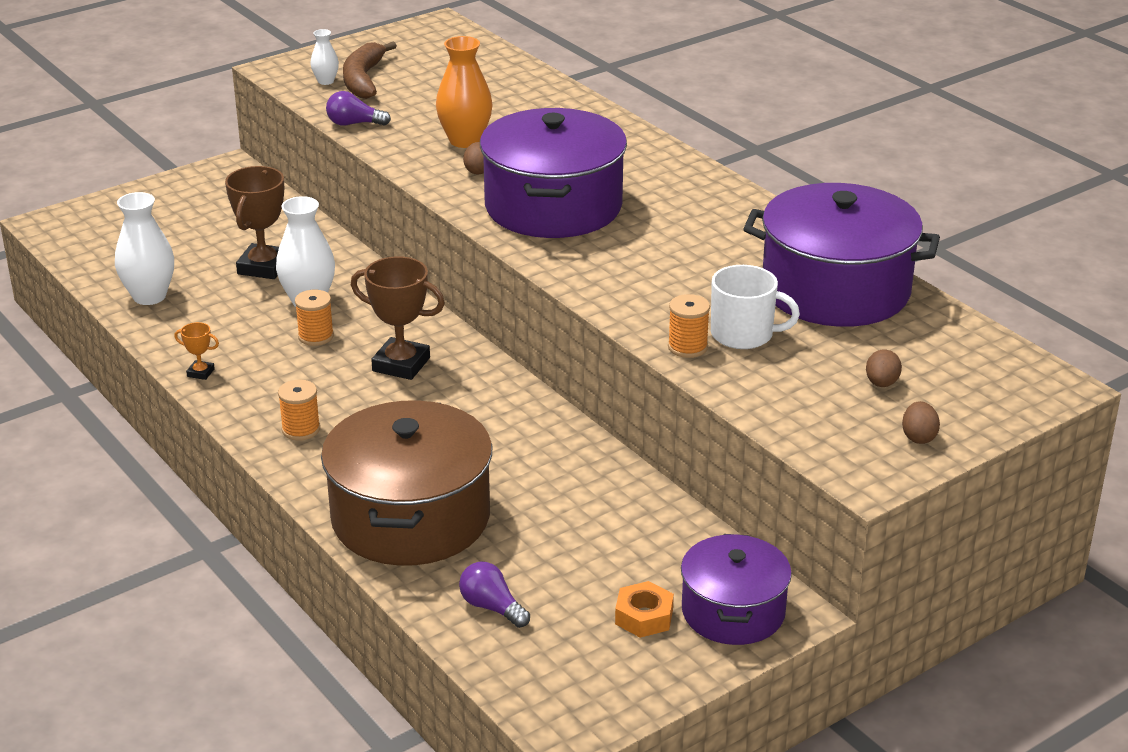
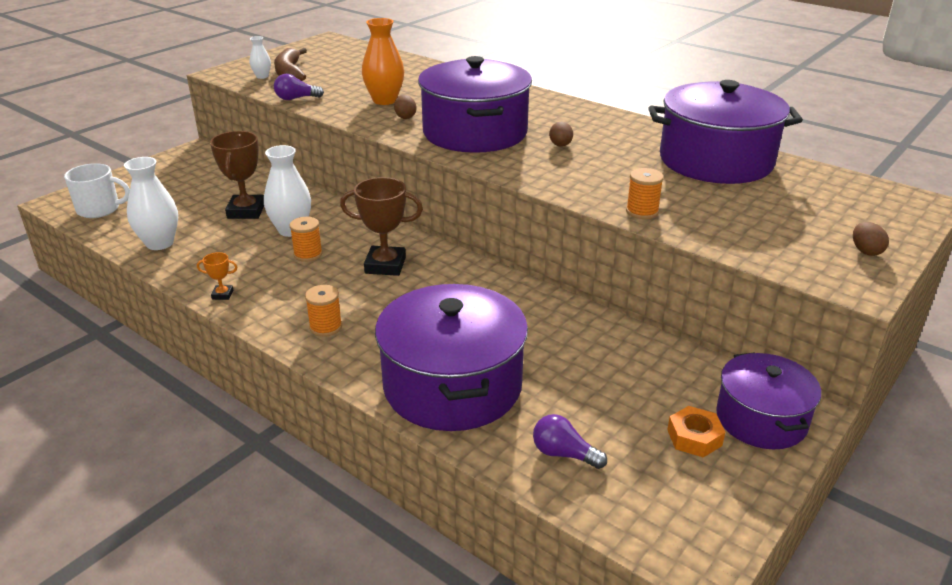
camera: 15 degrees left, 0 degrees up
(410, 518) = (452, 386): brown pot -> purple pot
(743, 334) = (676, 197): white mug -> white mug (99, 209)
(881, 383) = (804, 217): brown egg -> brown egg (560, 145)

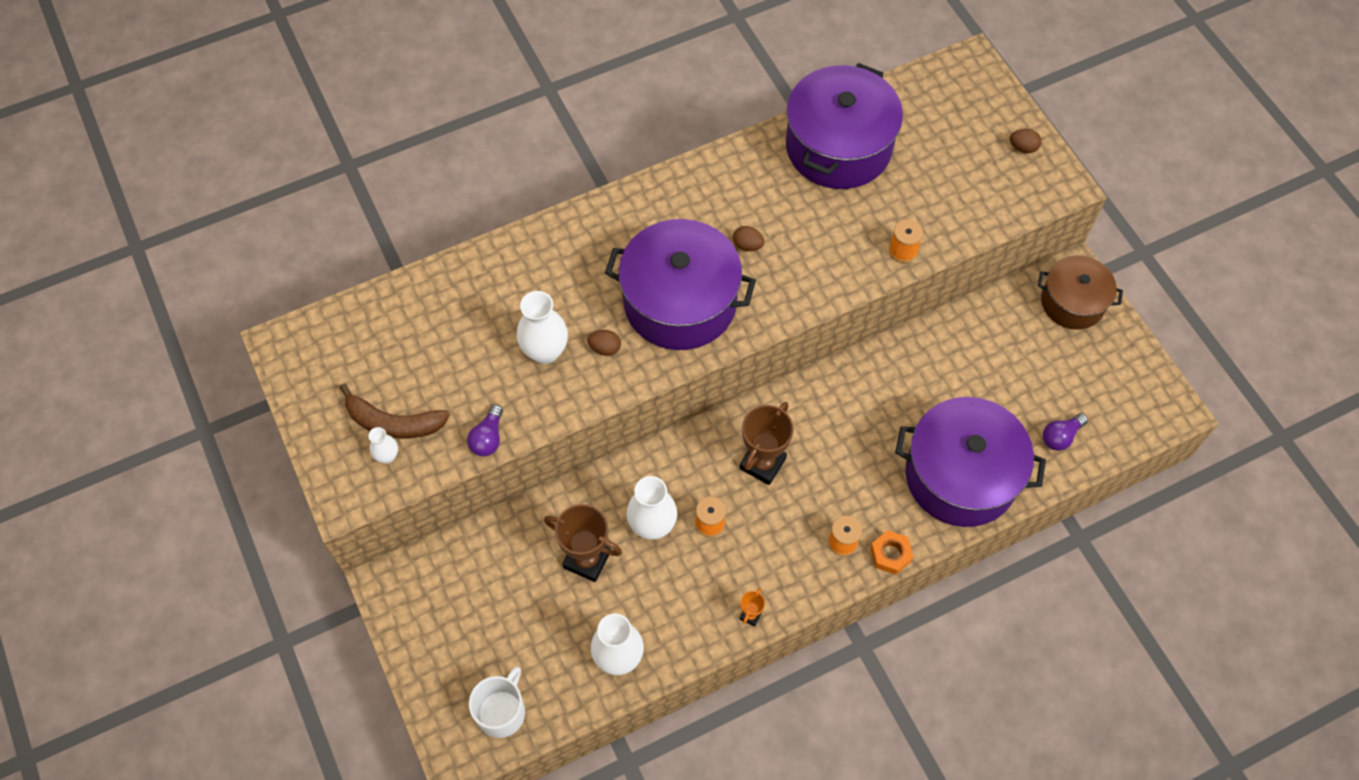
camera: 65 degrees left, 30 degrees up
(384, 100) = (545, 351): orange vase -> white vase
(694, 437) = (1074, 351): orange nut -> orange nut (890, 554)
(761, 419) = (1072, 302): purple pot -> brown pot

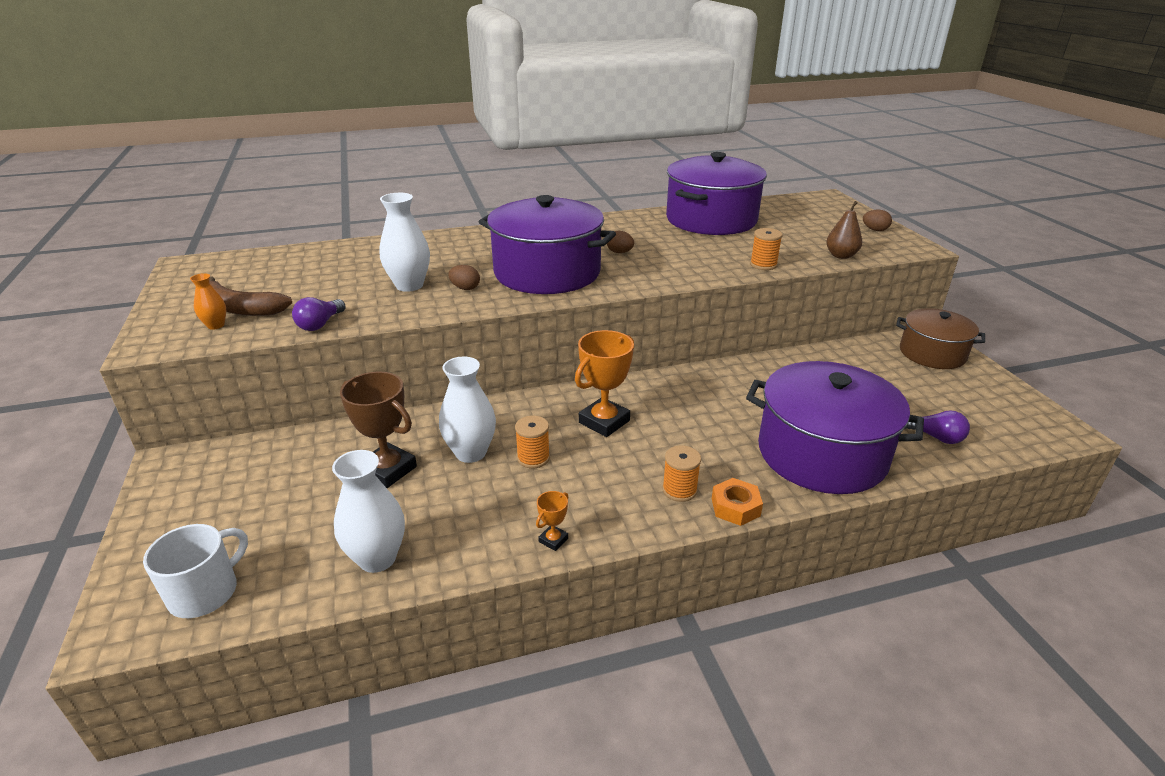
camera: 10 degrees right, 30 degrees down
(387, 456) = (216, 325): white vase -> orange vase
(762, 463) = (604, 421): brown trophy -> orange trophy
(983, 218) = (841, 256): none -> brown pear
(1060, 436) = (935, 437): purple light bulb -> purple light bulb turned 120 degrees counterclockwise

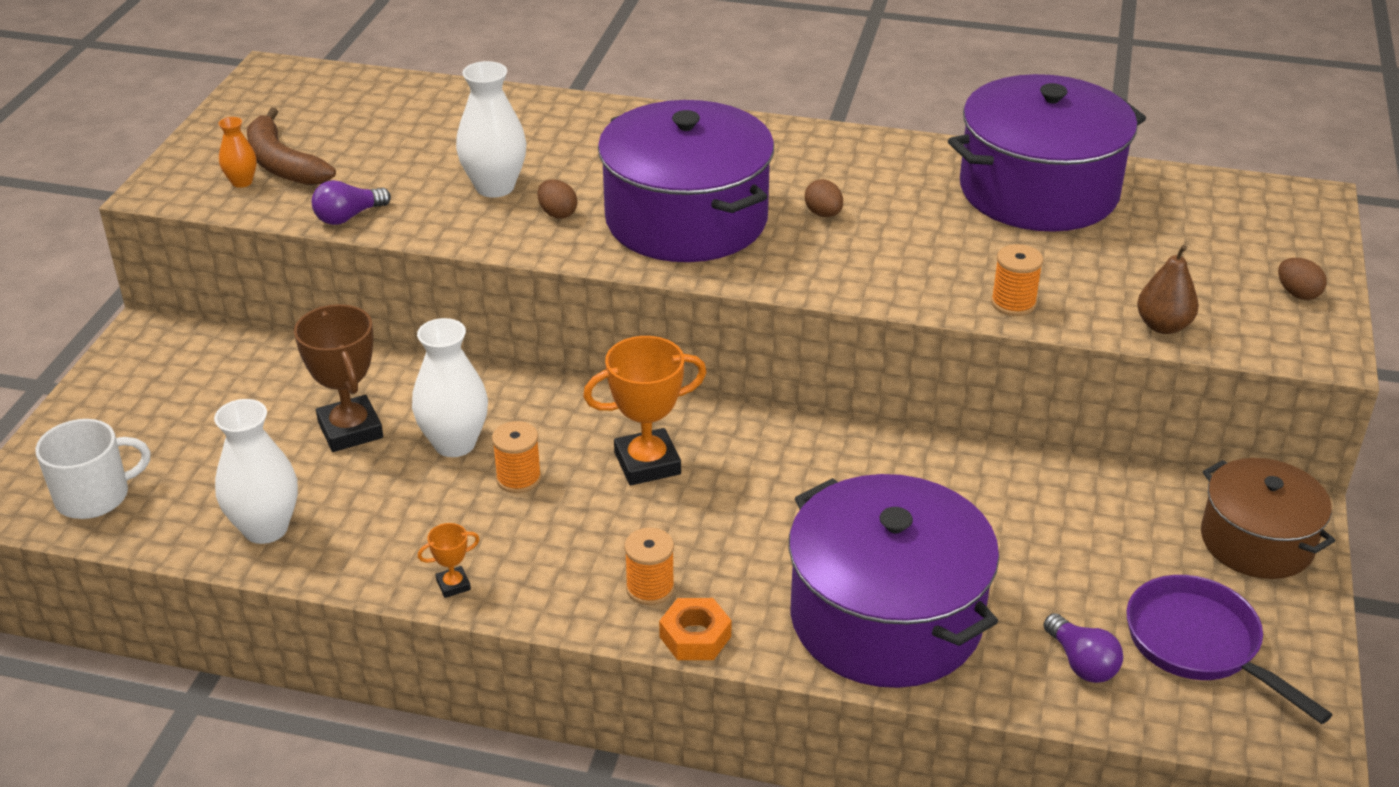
camera: 30 degrees right, 5 degrees up
(970, 407) = (1199, 644): none -> purple pan

